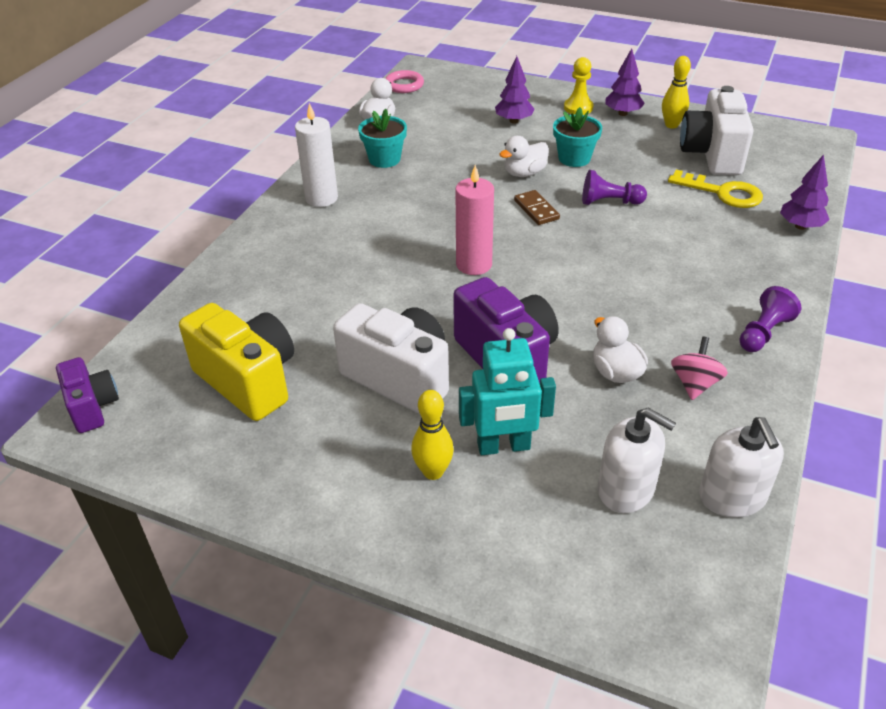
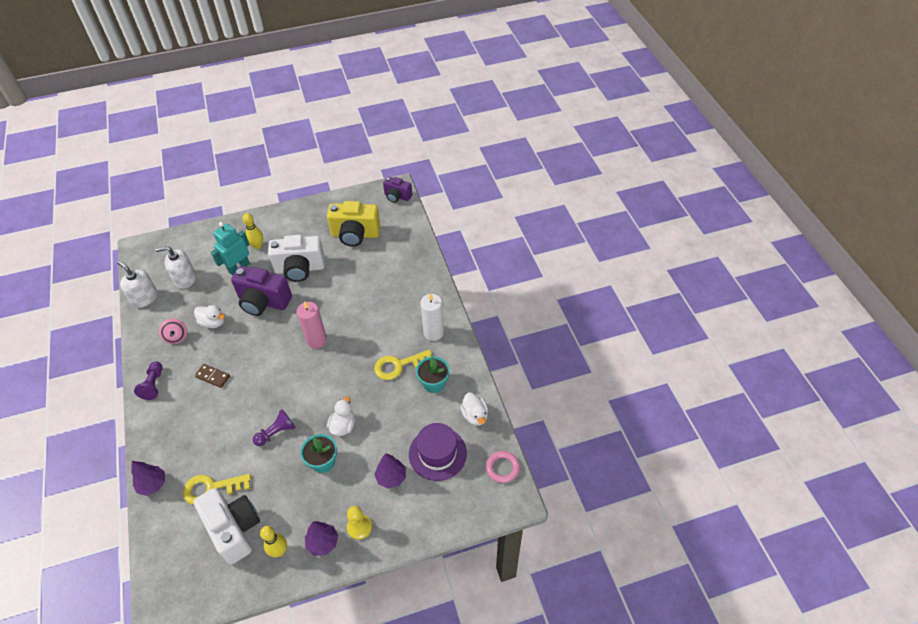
camera: 140 degrees right, 10 degrees up
(402, 190) = (398, 365): none -> yellow key
(450, 115) = (437, 453): none -> purple hat
(536, 210) = (314, 398): brown domino -> brown domino (213, 376)

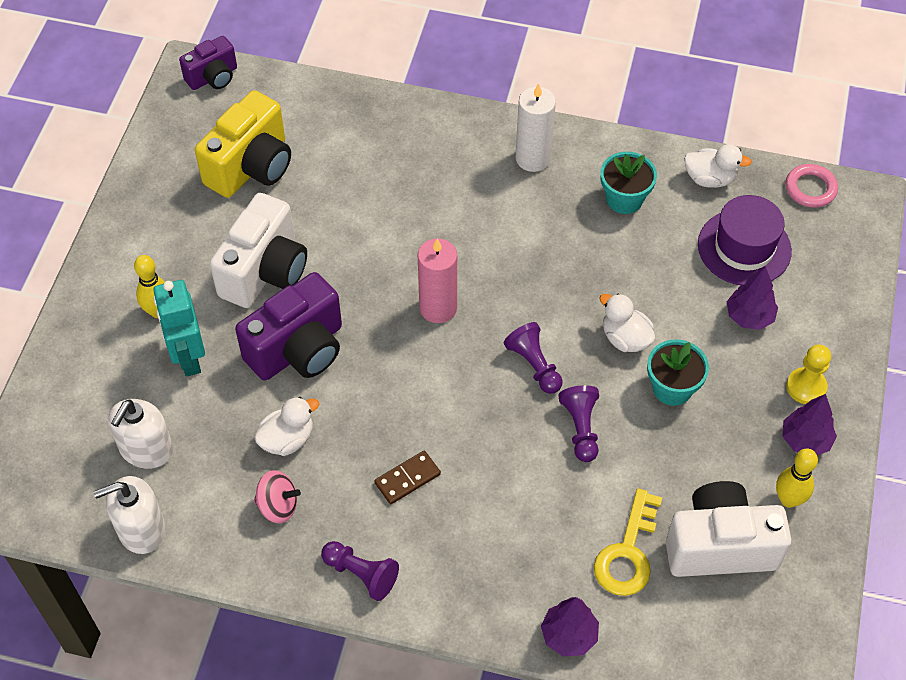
camera: 60 degrees left, 5 degrees up
(304, 395) = (534, 365): none -> purple pawn
(398, 365) = (563, 226): yellow key -> none

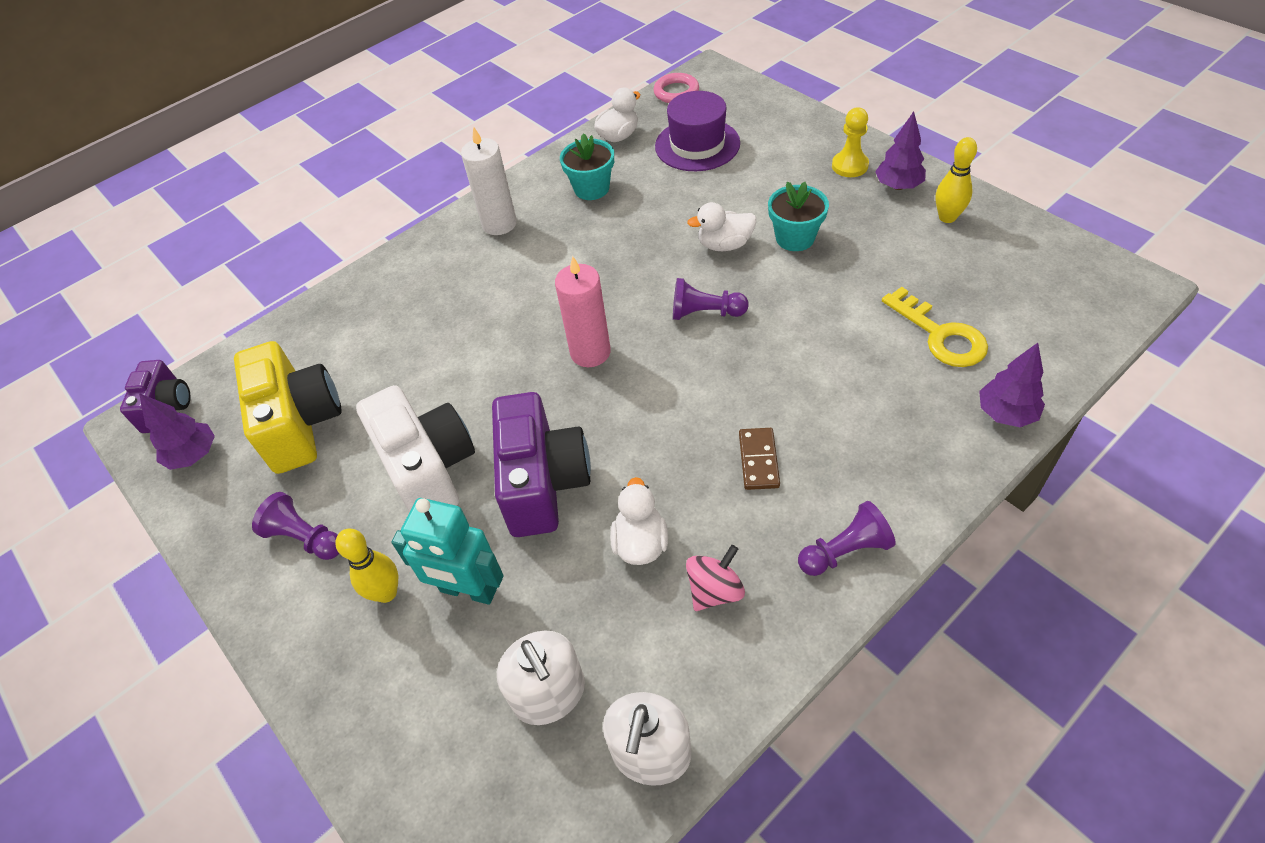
camera: 50 degrees left, 5 degrees down
(581, 428) = (793, 311): purple pawn -> purple pawn (305, 538)
(720, 546) = (967, 275): white camera -> none
(749, 317) = (762, 168): purple tree -> purple tree (194, 455)

